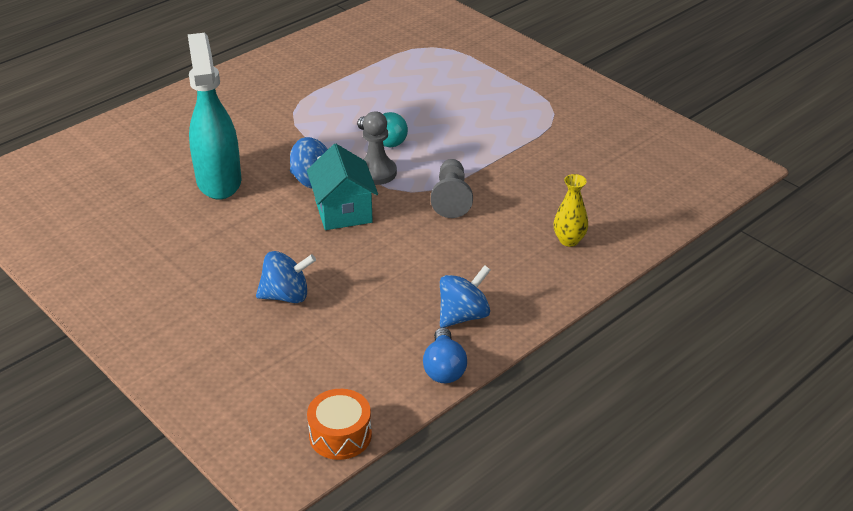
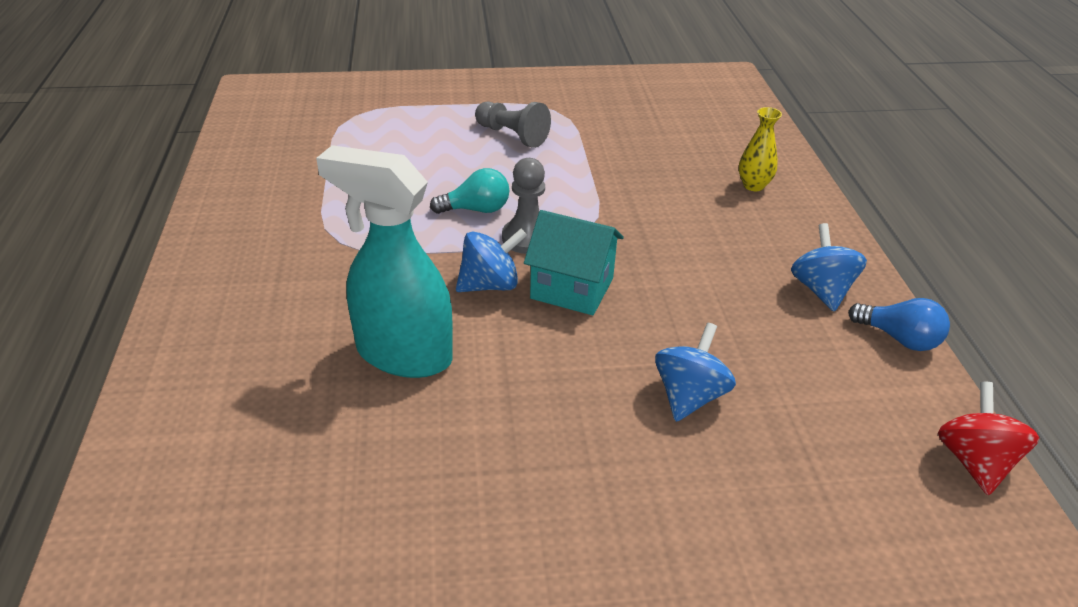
camera: 55 degrees left, 0 degrees up
(340, 435) = (974, 461): orange drum -> red spinning top
(451, 198) = (623, 215): grey pawn -> grey pawn (512, 135)

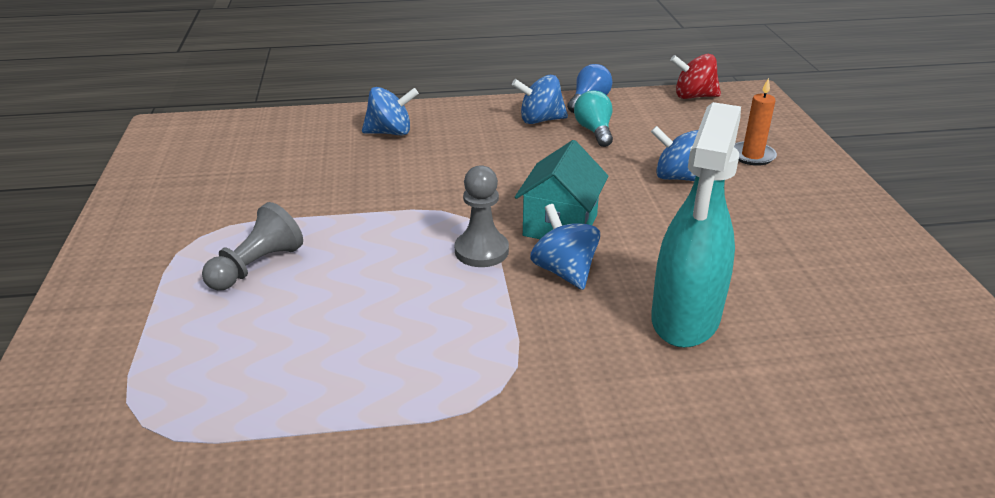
camera: 90 degrees left, 5 degrees down
(476, 209) = (426, 286): turquoise light bulb -> turquoise light bulb (594, 131)
(753, 185) = (390, 132): yellow vase -> blue spinning top
(771, 491) = (752, 156): none -> orange candle

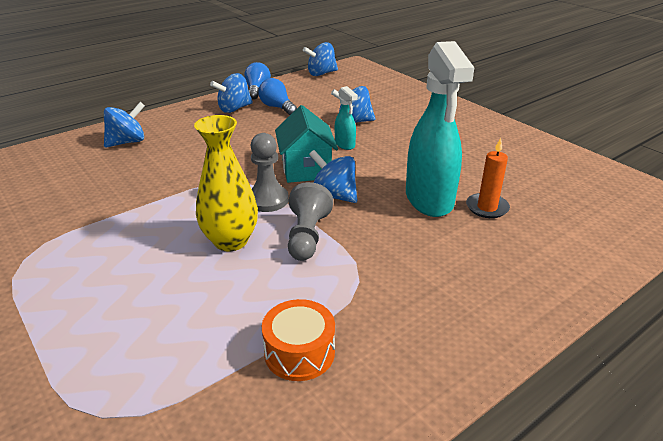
camera: 30 degrees left, 0 degrees up
(257, 266) = (98, 264): grey pawn -> grey pawn (307, 236)
(365, 445) = (299, 352): none -> orange drum
(401, 287) = (231, 241): none -> yellow vase
(594, 131) = (277, 107): turquoise light bulb -> blue light bulb
(638, 206) = (345, 145): none -> turquoise spray bottle
(693, 96) = (321, 73): red spinning top -> blue spinning top
(752, 156) = (385, 99): orange candle -> orange candle (487, 208)

